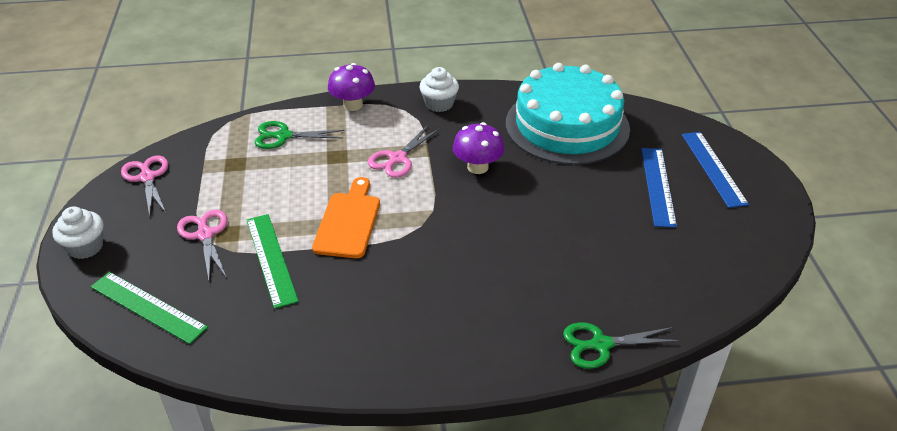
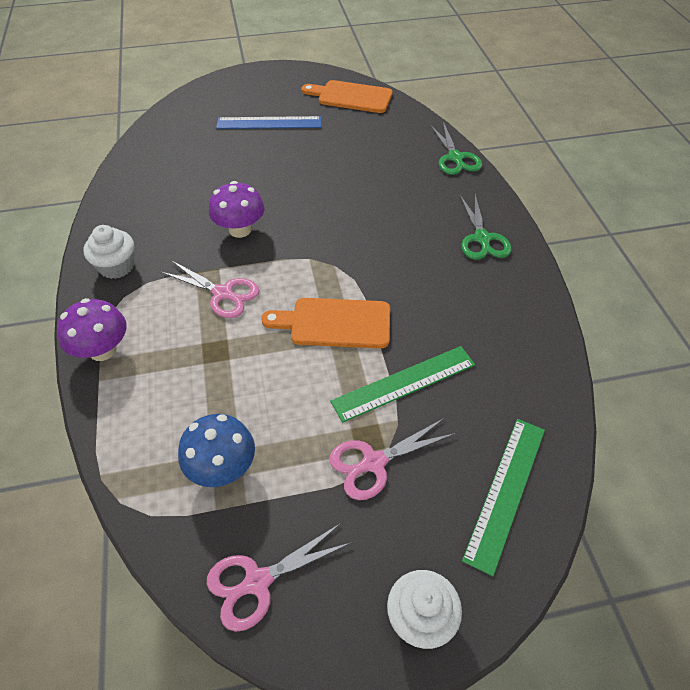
camera: 95 degrees left, 10 degrees up
(233, 162) = (222, 468): none -> blue mushroom
(283, 136) = (166, 418): green scissors -> green scissors (482, 239)
(567, 125) = (174, 170): turquoise cake -> none
(713, 168) = (245, 95): blue ruler -> none
(729, 257) = (351, 97): none -> orange cutting board

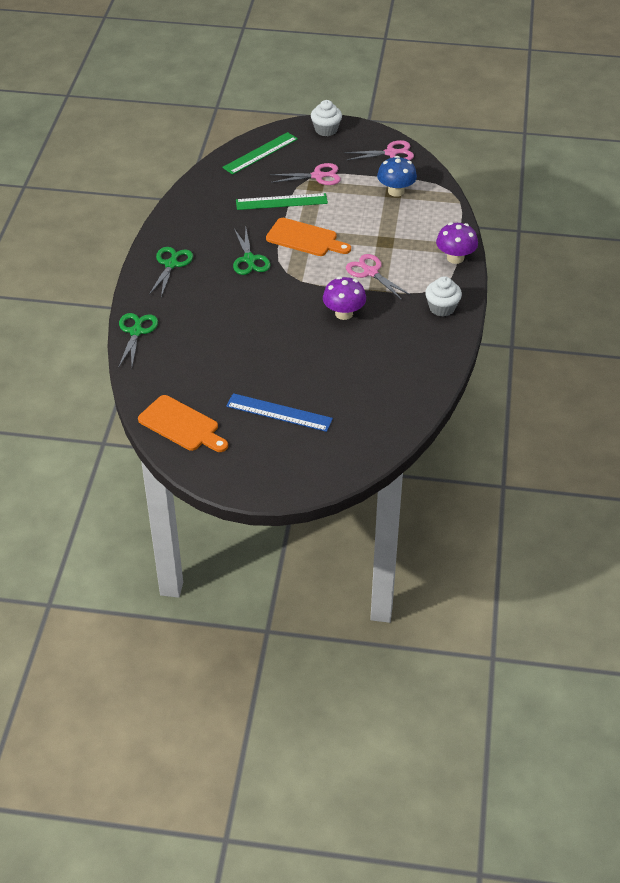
camera: 160 degrees left, 5 degrees down
(391, 270) = (249, 259): none -> green scissors

